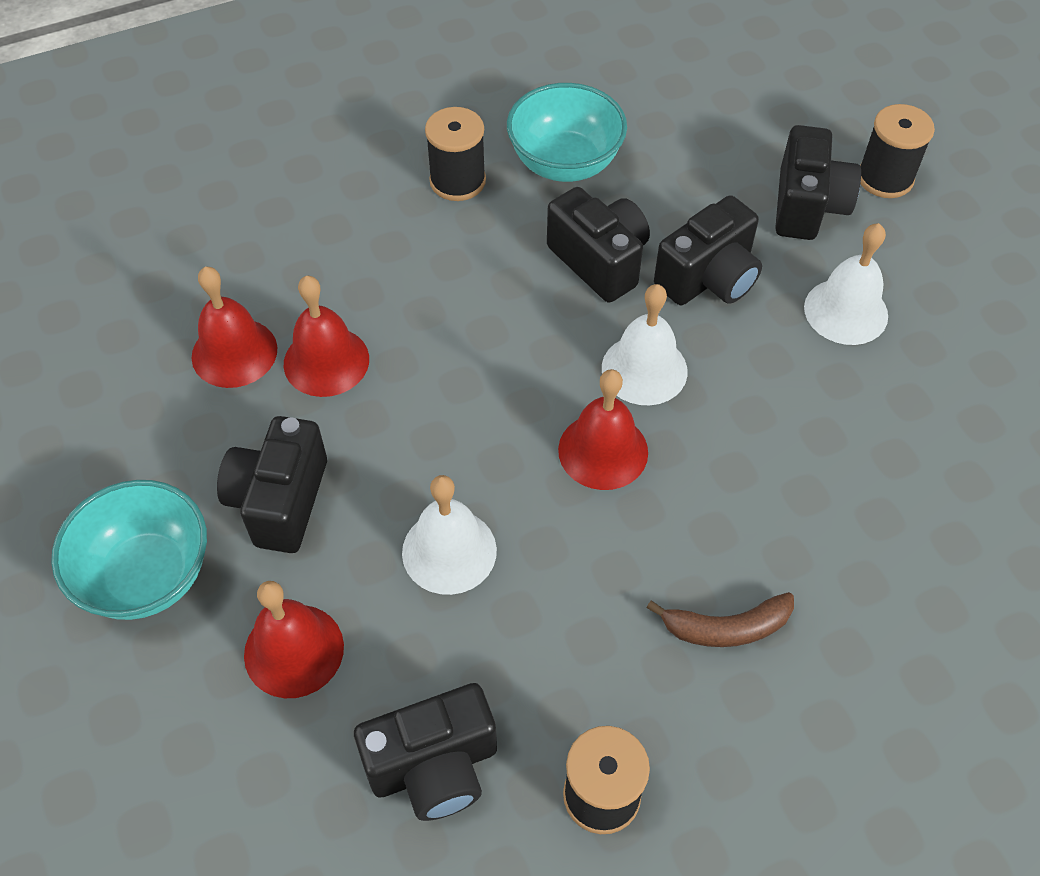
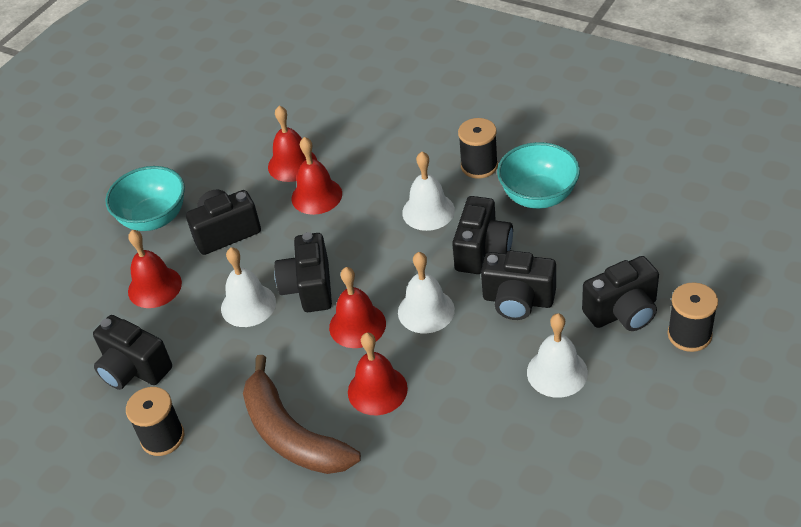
camera: 60 degrees right, 10 degrees down
(481, 270) = (428, 211): none -> white bell
(486, 465) = (309, 288): none -> black camera
(726, 627) = (292, 434): brown banana -> brown banana, size x1.85
(729, 492) = (377, 390): none -> red bell

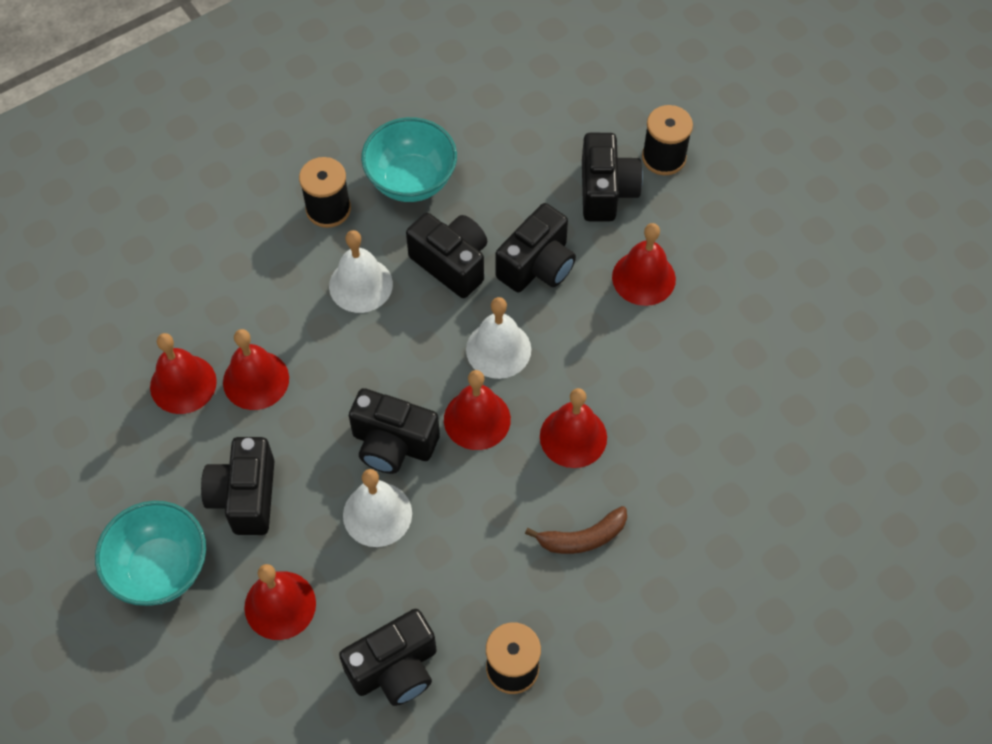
camera: 70 degrees left, 15 degrees up
(292, 434) = (582, 538): brown banana -> brown banana, size x0.54
(557, 372) = (643, 278): white bell -> red bell

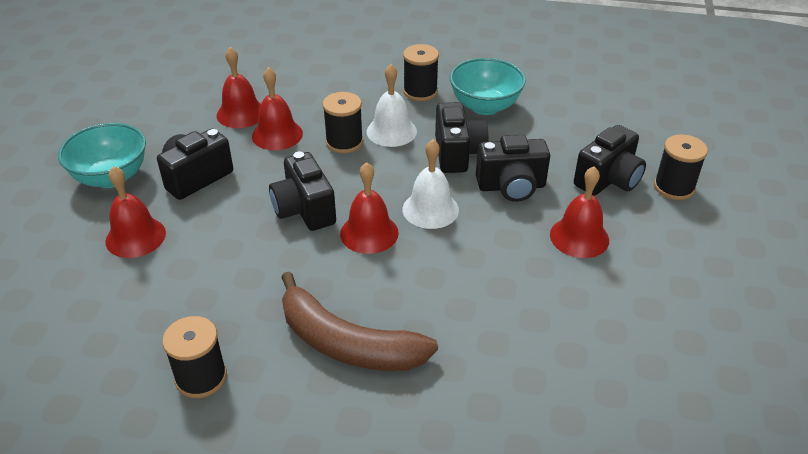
camera: 45 degrees right, 20 degrees down
(332, 335) = (344, 142): none -> black spool
(377, 514) = (247, 235): white bell -> none
(395, 668) = (140, 317): black camera -> none
(573, 437) = (417, 285): red bell -> none
(582, 538) = (347, 343): brown banana -> brown banana, size x1.85

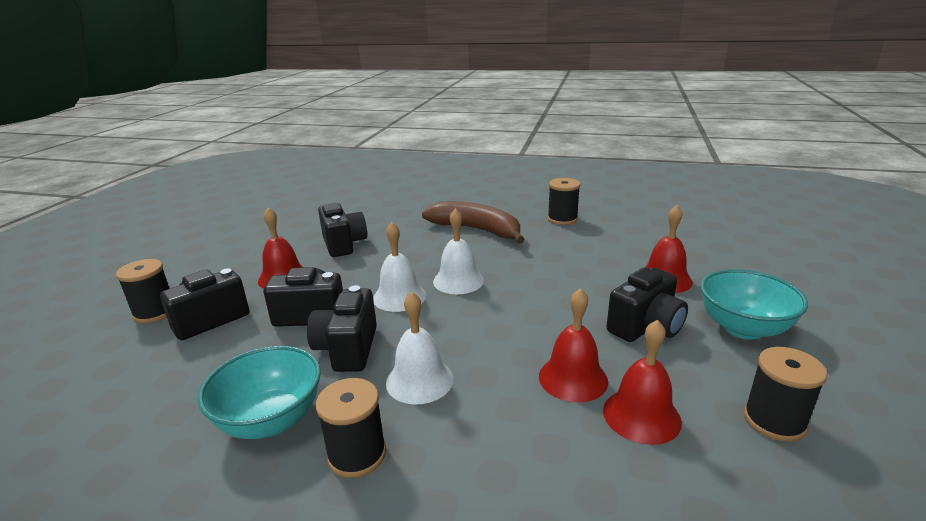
camera: 175 degrees left, 15 degrees down
(304, 210) = (518, 297): black camera -> black camera (344, 244)
(344, 142) = (482, 366): black spool -> black spool (774, 421)
(369, 233) = (458, 281): red bell -> white bell

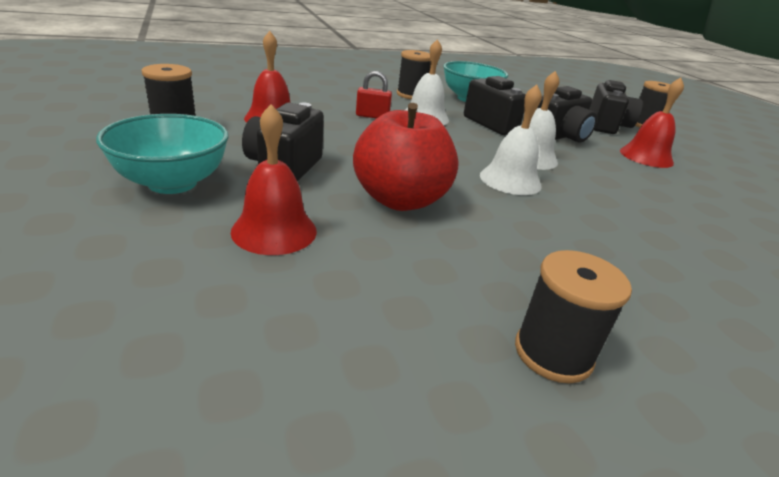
camera: 140 degrees right, 5 degrees up
(344, 244) = (698, 199): black camera -> none
(476, 230) = (628, 266): brown banana -> none
(493, 397) = (372, 116): none -> red padlock
(566, 282) = (400, 200): none -> red apple
(573, 378) = (328, 129): red bell -> none

